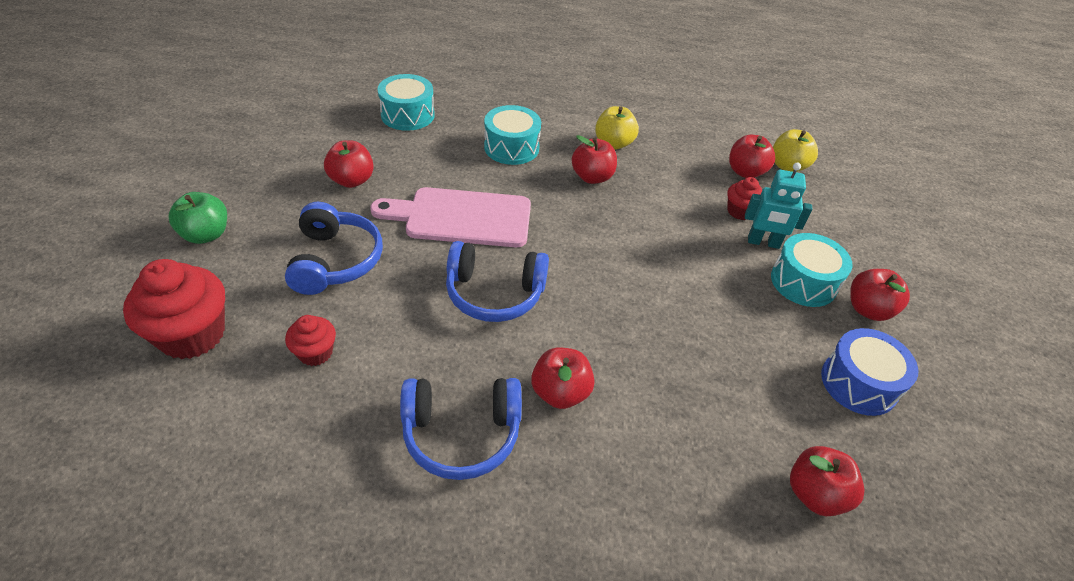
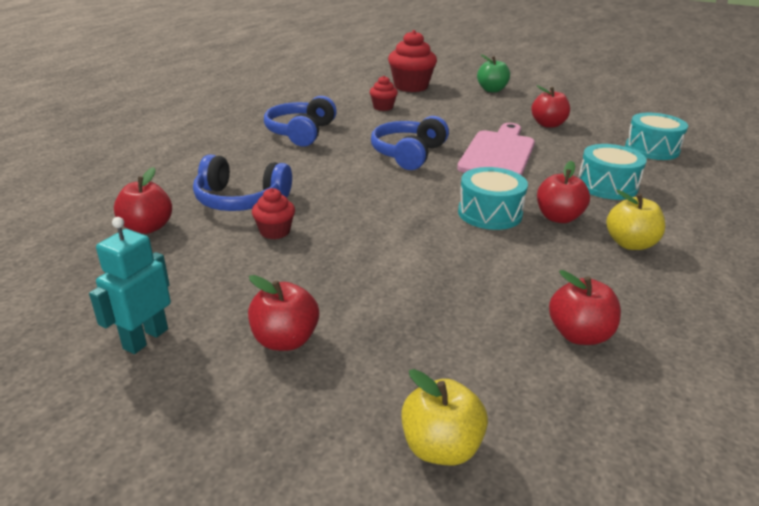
camera: 110 degrees right, 15 degrees down
(335, 261) = (459, 115): blue headphones -> blue headphones (240, 200)
(560, 392) = (307, 161): red apple -> none
(740, 211) = (488, 300): red cupcake -> red cupcake (275, 231)
(763, 242) = (426, 299): turquoise robot -> turquoise robot (145, 339)
(787, 166) = (600, 389): yellow apple -> yellow apple (440, 447)
(803, 282) = (351, 305): turquoise drum -> turquoise drum (489, 213)
(859, 383) = (207, 289): blue drum -> none

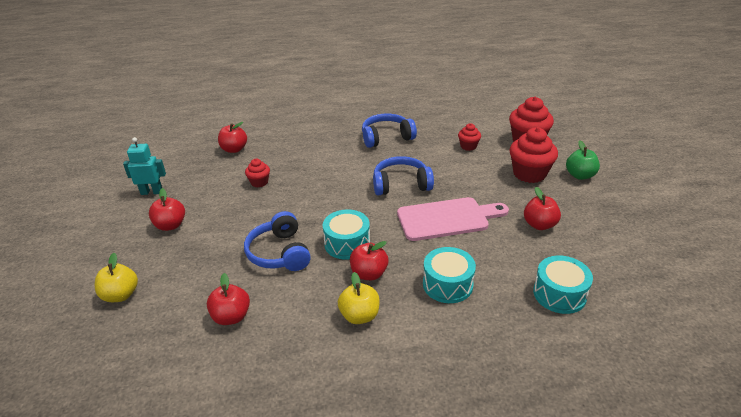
camera: 60 degrees right, 5 degrees up
(240, 200) = (282, 159): blue headphones -> blue headphones (279, 253)
(465, 103) = (529, 174): none -> red cupcake

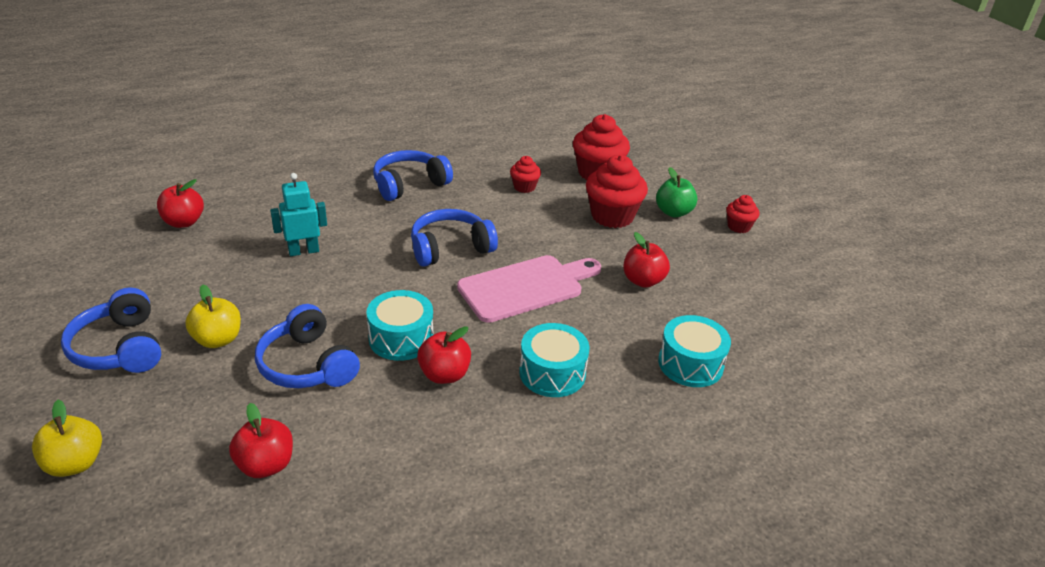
camera: 20 degrees left, 0 degrees up
(152, 192) = (68, 301): turquoise robot -> turquoise robot (303, 251)
(170, 225) = (120, 348): red apple -> blue headphones
(259, 182) = (241, 267): red cupcake -> red cupcake (738, 227)
(359, 316) = (449, 432): yellow apple -> yellow apple (218, 339)

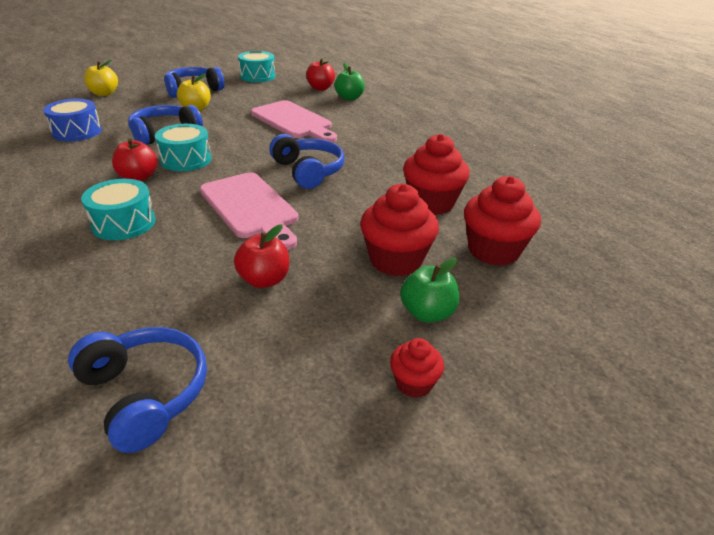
camera: 85 degrees right, 0 degrees up
(236, 202) = (349, 98): none -> green apple
(265, 465) = (77, 132): red apple -> blue drum
(303, 251) = (294, 121): turquoise robot -> pink cutting board
(409, 184) = (404, 149): blue headphones -> blue headphones (145, 393)
(524, 187) = (431, 203): red cupcake -> red cupcake, size x1.88
(690, 364) = (107, 309): turquoise drum -> turquoise drum (257, 76)

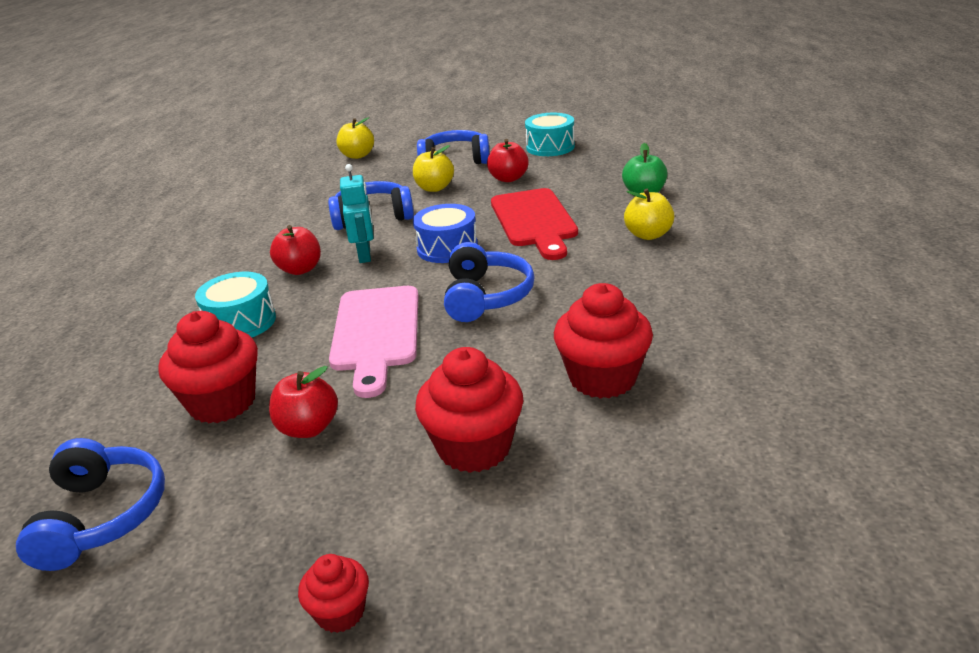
camera: 35 degrees right, 5 degrees down
(77, 132) = (292, 202): blue drum -> blue drum (447, 248)
(186, 159) = (365, 255): turquoise drum -> turquoise robot
(294, 121) = (534, 221): pink cutting board -> red cutting board
(320, 88) = (617, 174): red apple -> red apple (508, 178)
(376, 120) = (648, 235): none -> yellow apple
(427, 313) = (442, 531): green apple -> none
(493, 250) = (619, 473): red cupcake -> red cupcake (222, 403)

